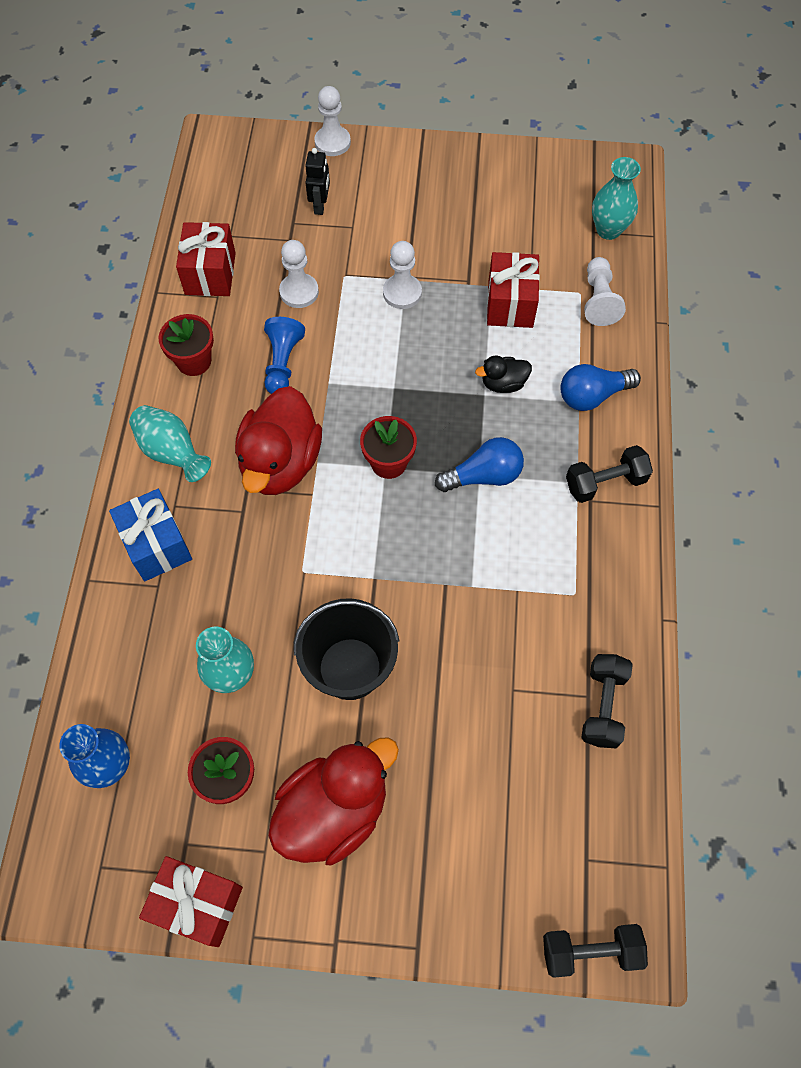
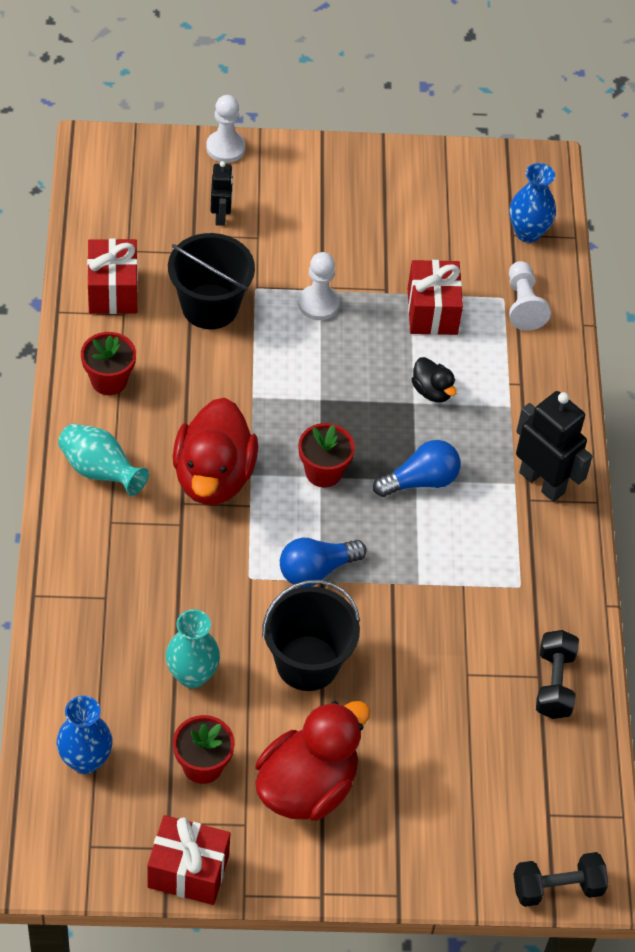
camera: 10 degrees left, 10 degrees down
(156, 545) = (98, 560): blue gift -> none
(282, 363) = (202, 379): blue pawn -> none
(299, 292) = (210, 306): white pawn -> black bucket
(503, 384) = (432, 391): black duck -> black duck turned 105 degrees counterclockwise
(592, 395) = (523, 399): blue light bulb -> blue light bulb (316, 570)
(605, 483) = (542, 482): black dumbbell -> black robot
(608, 230) = (528, 232): turquoise vase -> blue vase

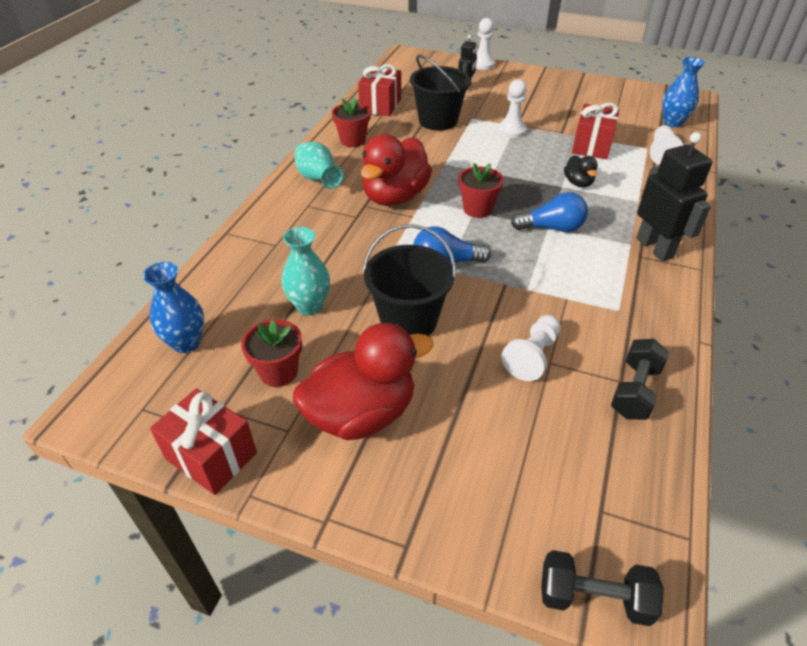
camera: 25 degrees right, 10 degrees down
(448, 671) = (532, 356): none -> white pawn

